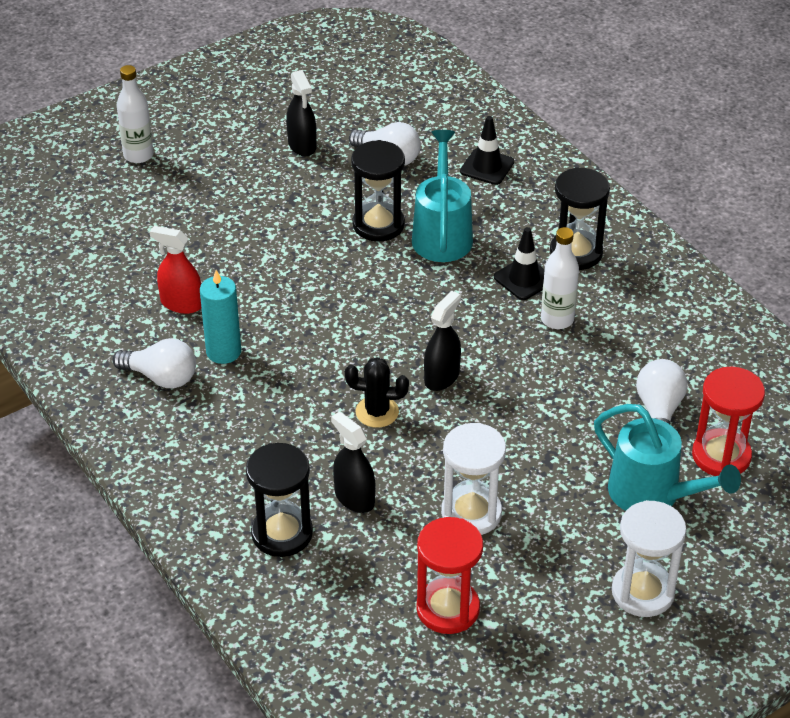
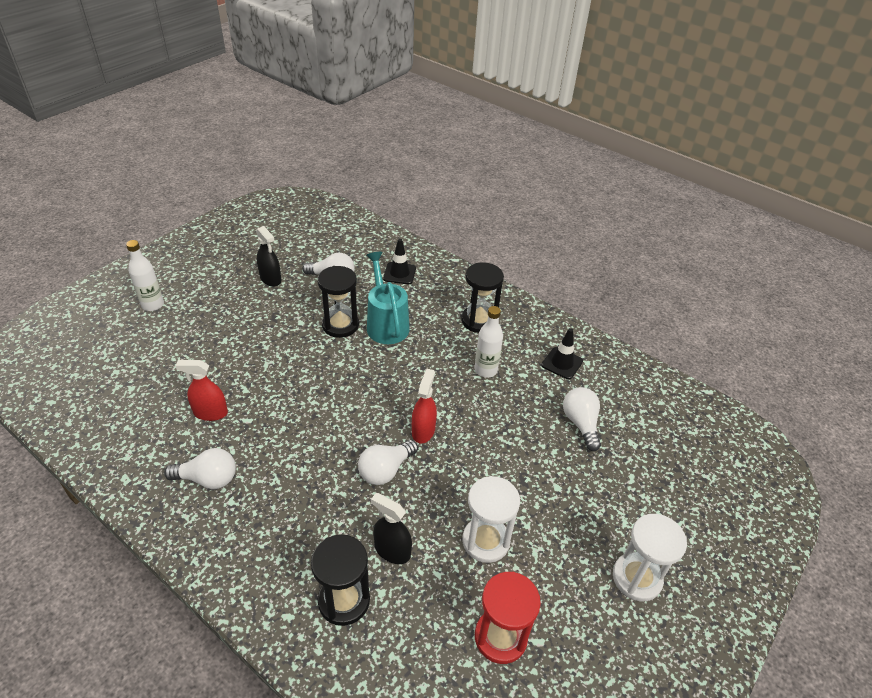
camera: 20 degrees left, 0 degrees up
(223, 352) = (253, 446): turquoise candle -> none
(377, 412) = (385, 470): black cactus -> white light bulb
(441, 377) = (423, 431): black spray bottle -> red spray bottle
(524, 279) = (452, 345): black traffic cone -> black traffic cone (562, 363)
(653, 495) = (607, 491): turquoise watering can -> none
(721, 456) = (636, 449): red hourglass -> none

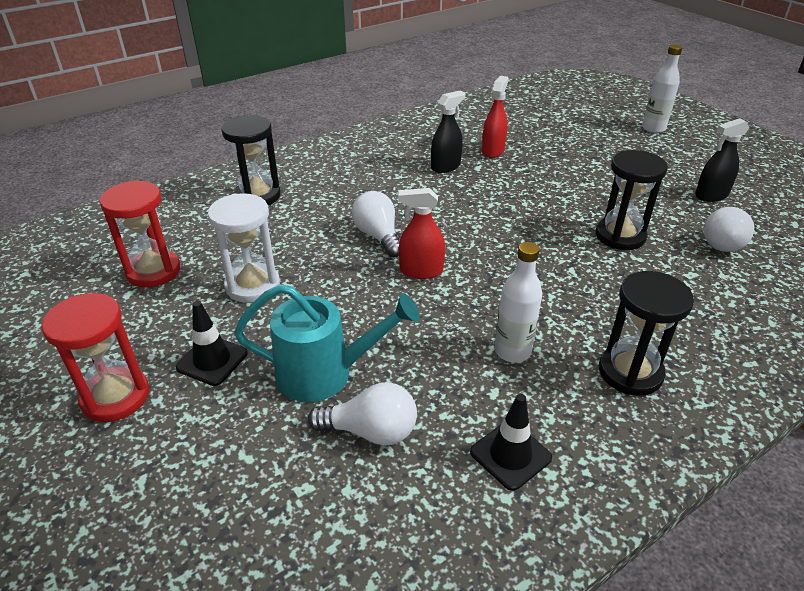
camera: 110 degrees right, 5 degrees down
(208, 479) = (416, 147): white light bulb -> none
(386, 323) = (623, 273): turquoise watering can -> turquoise watering can (326, 373)
(392, 551) = (285, 226): black spray bottle -> black spray bottle (445, 166)
(399, 273) = (749, 306): black traffic cone -> black traffic cone (212, 360)
(423, 431) = (421, 271): red spray bottle -> red spray bottle turned 150 degrees clockwise
(637, 578) = (116, 397): white hourglass -> red hourglass

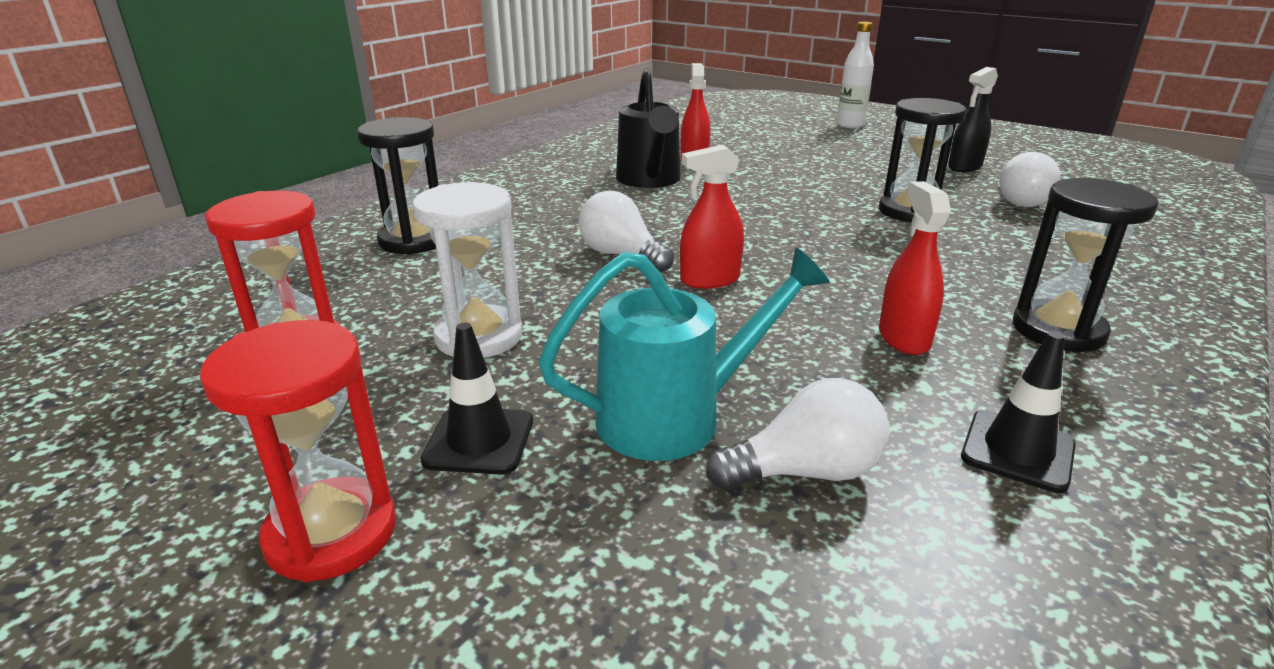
camera: 20 degrees left, 10 degrees down
(445, 166) = (650, 181): black spray bottle -> black watering can
(512, 351) = (903, 338): white bottle -> red spray bottle

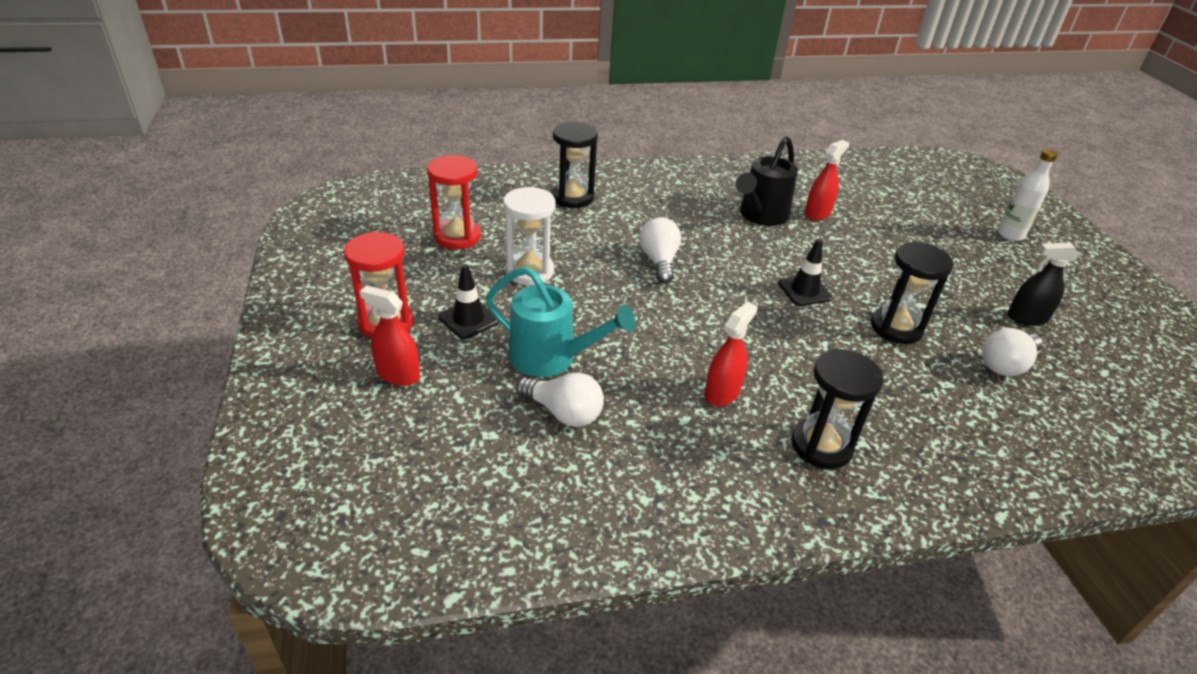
camera: 40 degrees right, 10 degrees up
(710, 280) = (680, 302): red spray bottle -> red spray bottle (398, 375)
(1017, 451) = (668, 470): black traffic cone -> black traffic cone (804, 291)

